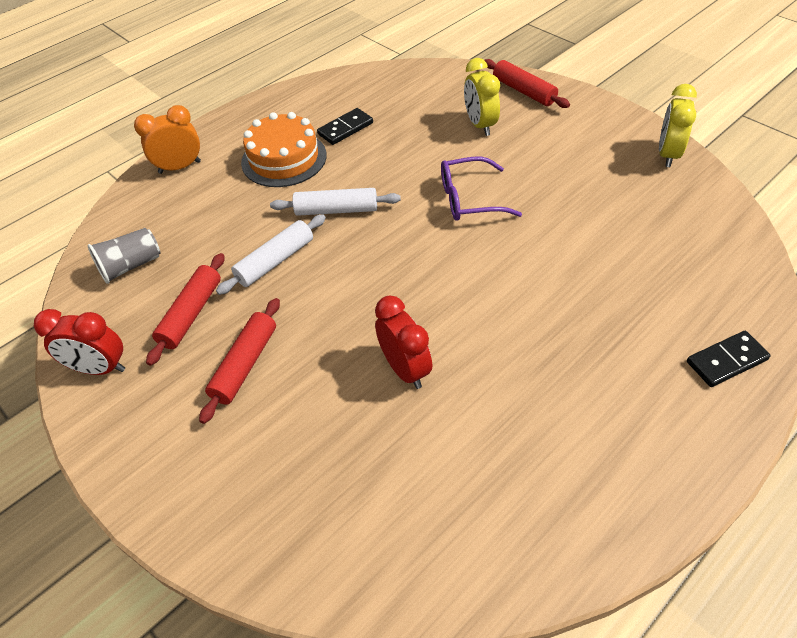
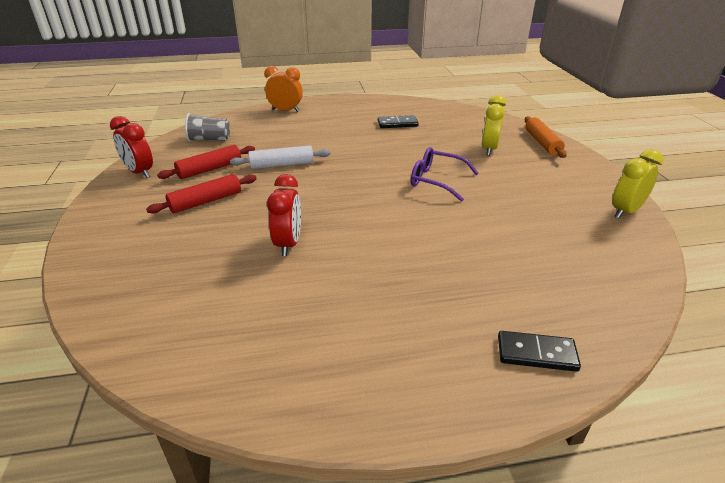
camera: 30 degrees right, 15 degrees down
(284, 159) = (344, 125): orange cake -> none
(336, 210) = (345, 156): white rolling pin -> none
(524, 91) = (542, 143): red rolling pin -> orange rolling pin

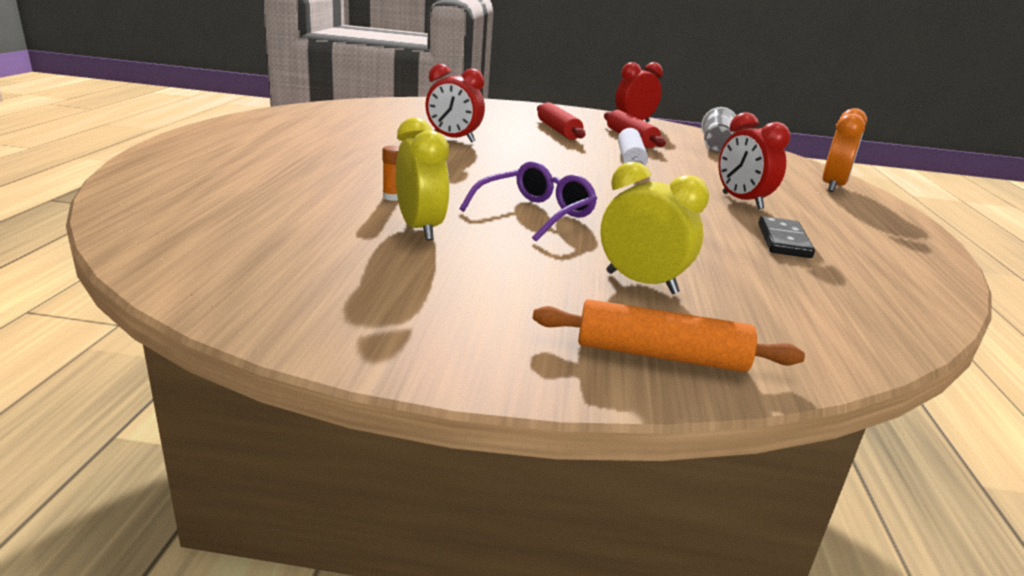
camera: 105 degrees right, 10 degrees down
(343, 131) = (742, 201): none -> red clock
(468, 229) = (392, 197): none -> orange glue stick
(536, 353) = (177, 168): black domino -> none
(625, 211) = (291, 314): yellow clock -> yellow clock (420, 229)

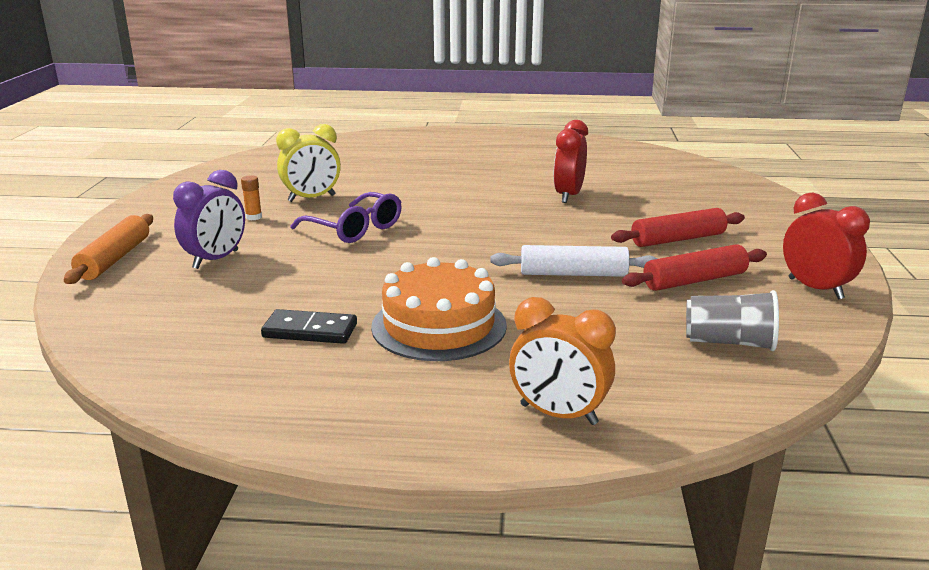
camera: 90 degrees right, 0 degrees up
(392, 197) = (375, 188): orange glue stick -> orange glue stick (254, 217)
(641, 283) = (216, 259): yellow clock -> purple clock
(742, 201) = (439, 326): red clock -> orange cake

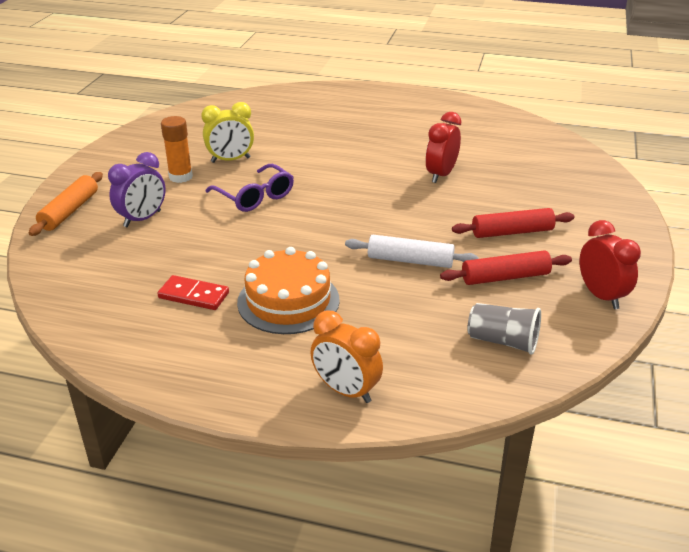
camera: 10 degrees right, 10 degrees up
(254, 217) = (180, 177): orange glue stick -> orange glue stick, size x1.85
(310, 330) = (194, 295): black domino -> red domino

